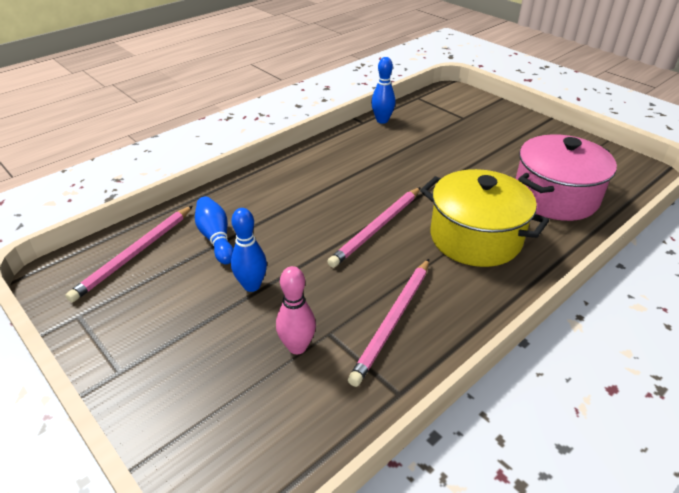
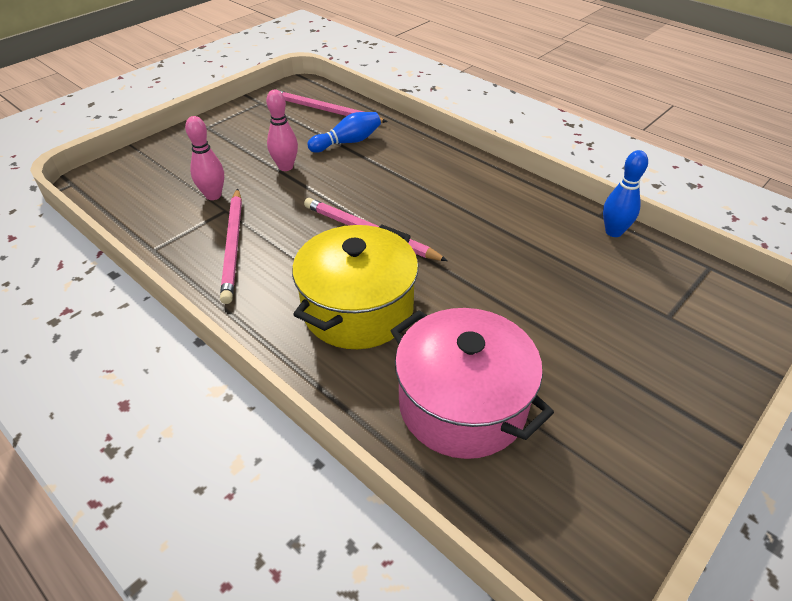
camera: 85 degrees right, 5 degrees up
(252, 285) = (285, 167): blue bowling pin -> pink bowling pin
(393, 321) = (233, 245): pink pencil -> pink pencil turned 120 degrees counterclockwise

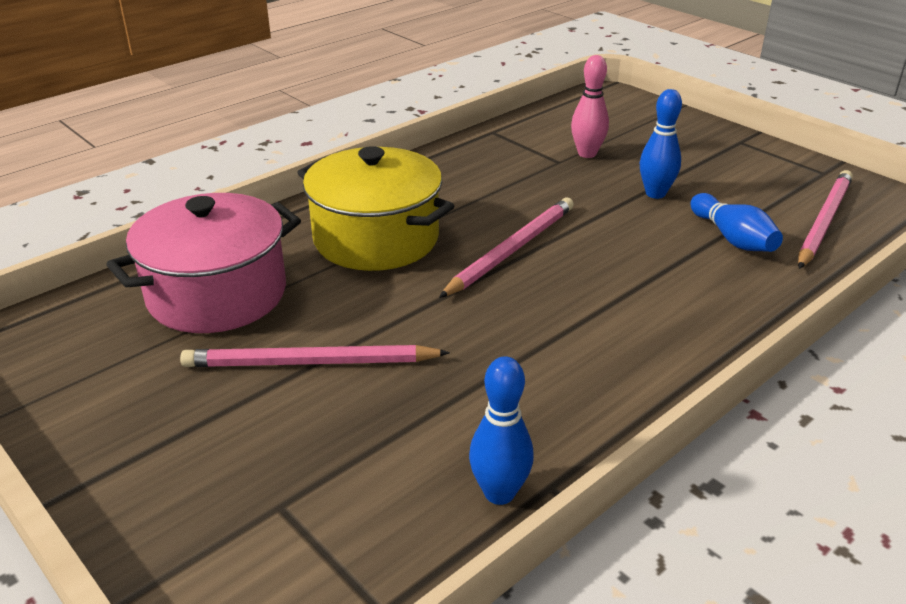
camera: 95 degrees right, 10 degrees down
(233, 245) = (494, 169): pink pencil -> pink pencil (311, 363)
(285, 167) = (655, 193): pink bowling pin -> blue bowling pin

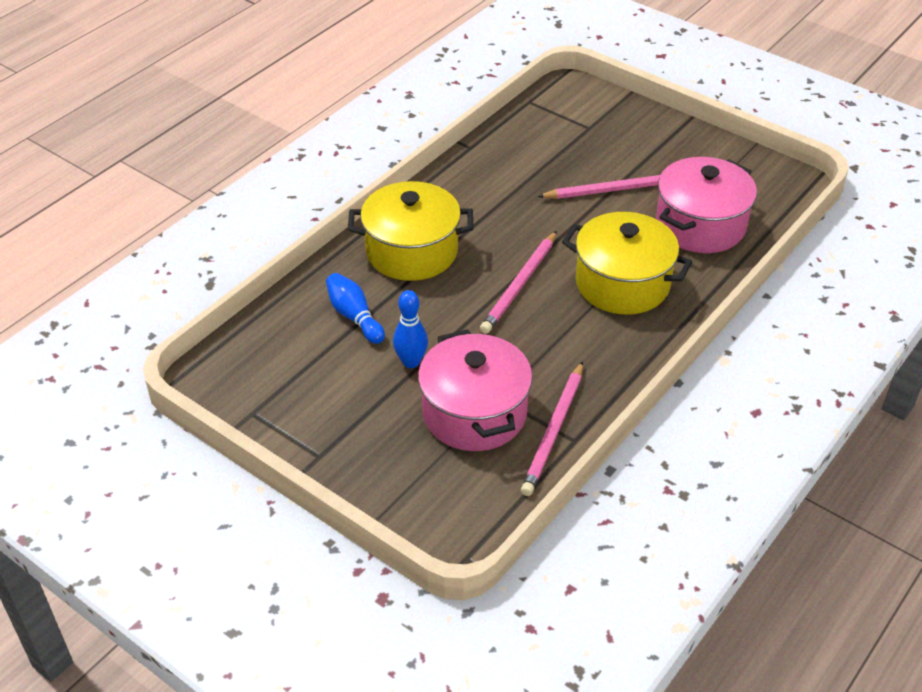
camera: 170 degrees right, 10 degrees up
(499, 493) = (493, 142): blue bowling pin -> none
(587, 154) = (474, 413): pink bowling pin -> pink pot
(663, 304) = (411, 251): none -> yellow pot
(823, 222) = (277, 344): pink pencil -> pink pencil (554, 431)

